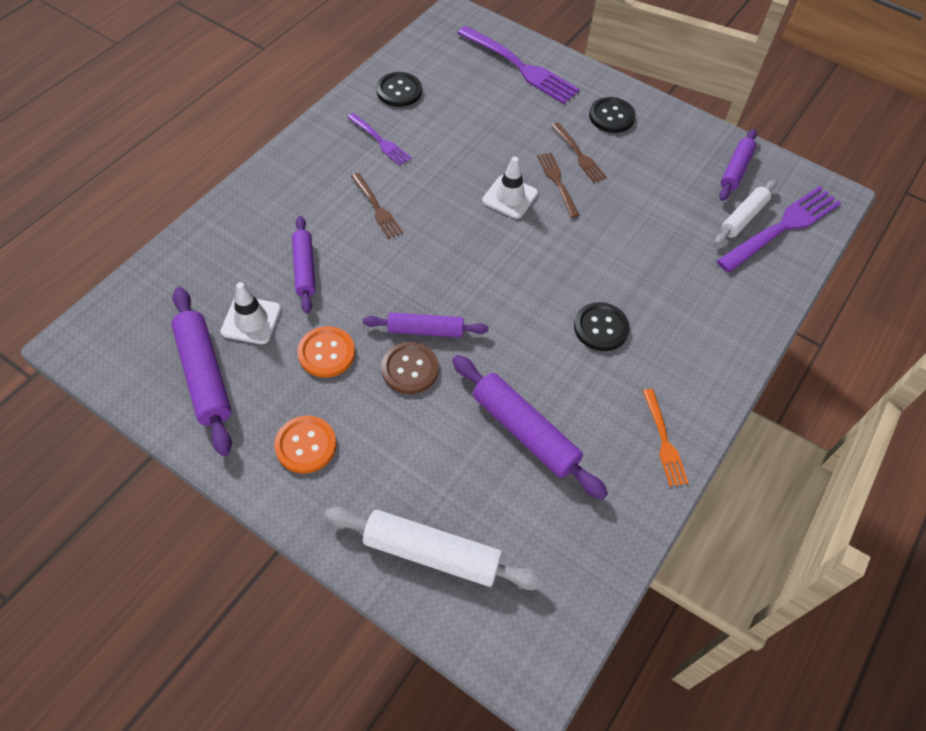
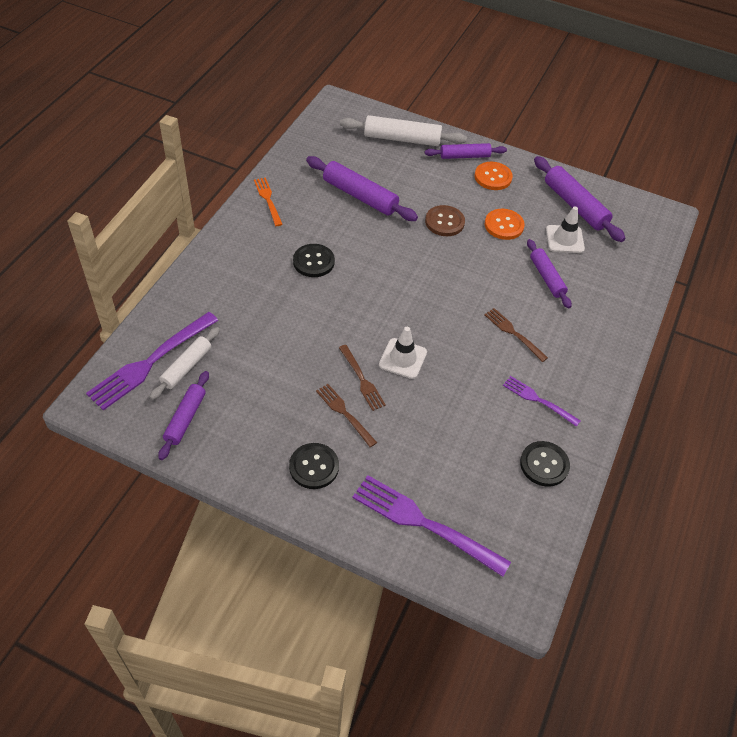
camera: 170 degrees right, 5 degrees down
(425, 330) = (442, 246): purple rolling pin -> purple rolling pin (464, 156)

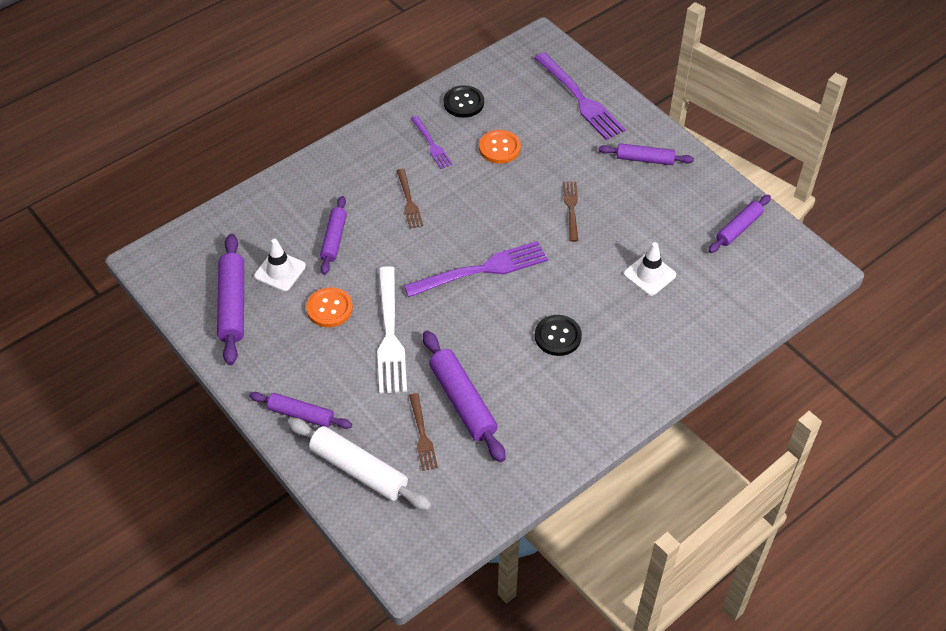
camera: 150 degrees left, 0 degrees up
(151, 362) = (757, 287): purple fork -> purple fork (481, 270)
(186, 367) = (725, 271): white rolling pin -> none
(268, 200) = (572, 434): orange fork -> none
(314, 467) = (645, 159): black button -> purple rolling pin
(344, 413) = (600, 188): brown fork -> brown fork (422, 435)
(403, 358) = (524, 213): white traffic cone -> white traffic cone (649, 274)
(444, 222) = (390, 334): brown button -> white fork
(493, 177) = (291, 373): orange button -> orange button (499, 148)

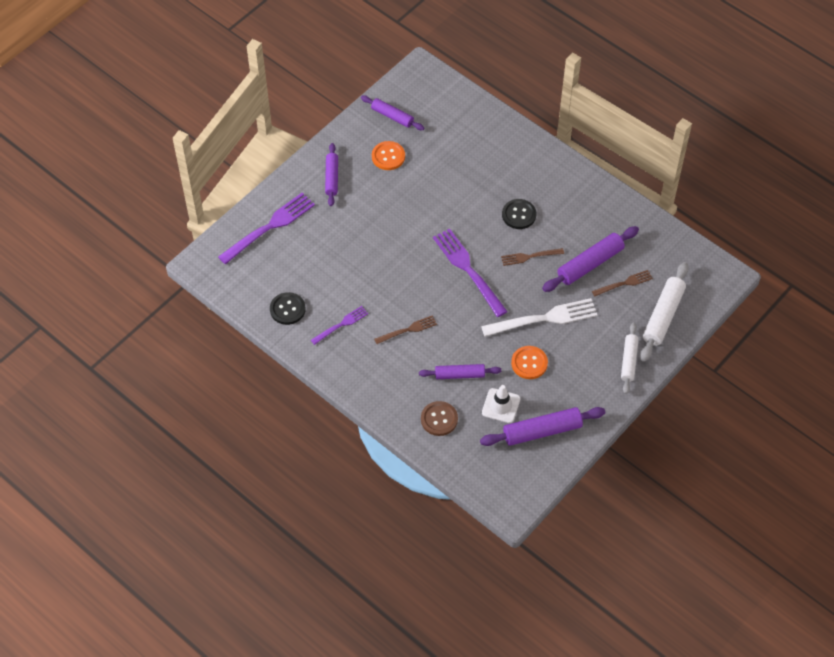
camera: 100 degrees left, 5 degrees up
(281, 212) = (439, 419): none -> brown button
(301, 414) = (628, 361): purple rolling pin -> white rolling pin
(499, 148) = (336, 276): orange button -> orange button (388, 156)
(571, 209) = (394, 220): brown fork -> brown fork (530, 256)
(649, 274) = (449, 166): white traffic cone -> none

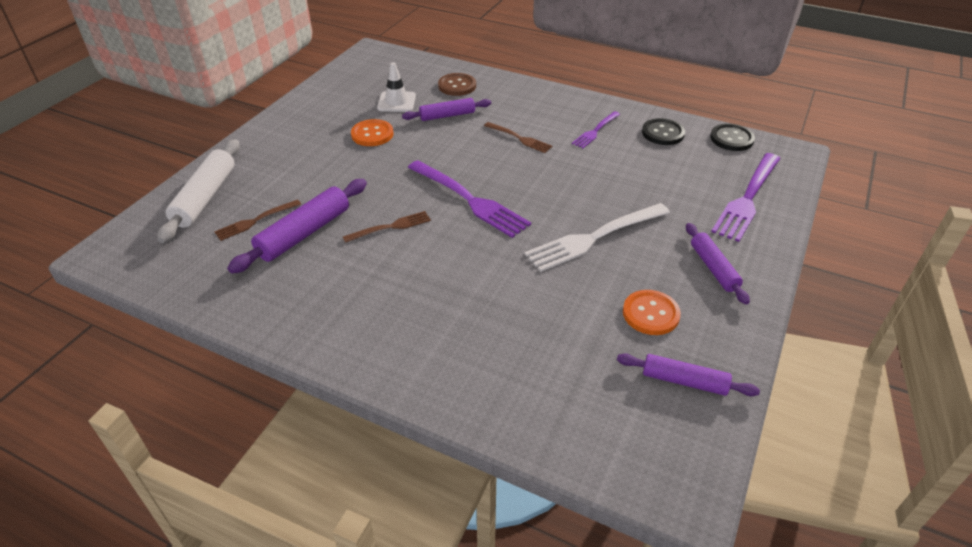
camera: 165 degrees right, 15 degrees down
(408, 330) = (519, 138): brown fork -> brown fork turned 105 degrees counterclockwise
(519, 215) = (417, 272): black button -> black button (731, 139)
(542, 431) = (350, 93): purple rolling pin -> none
(543, 318) = (361, 171): white fork -> white fork (594, 238)
(628, 361) = (254, 153): white rolling pin -> none

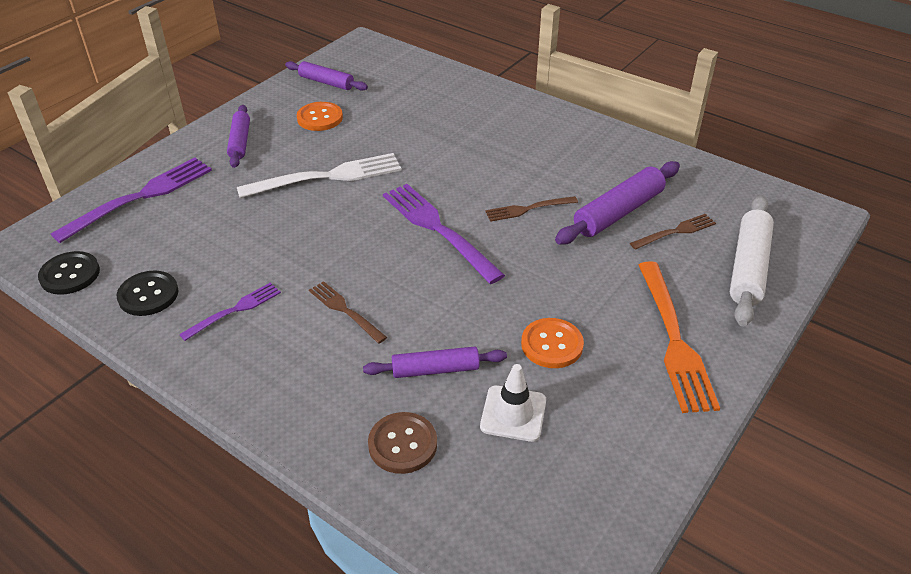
camera: 170 degrees left, 0 degrees up
(286, 145) = (674, 339): none -> orange fork

